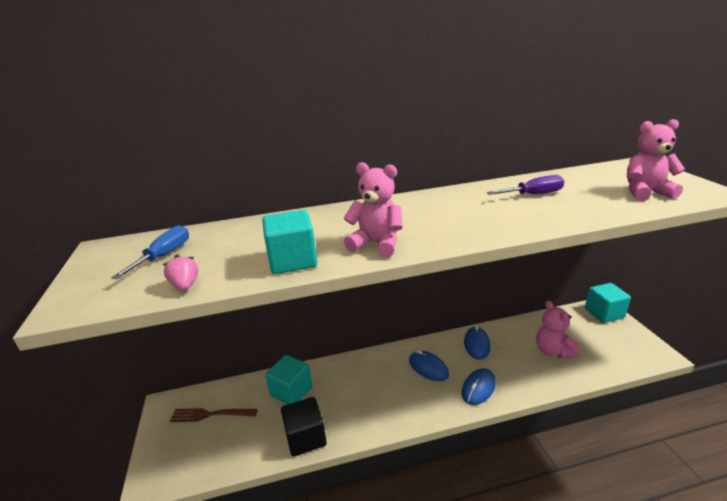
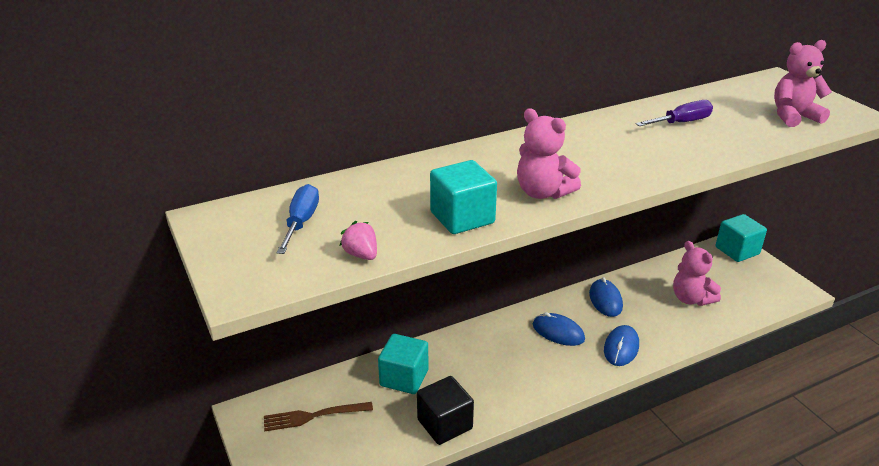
camera: 15 degrees left, 5 degrees up
(376, 244) = (543, 192): pink teddy bear -> pink teddy bear turned 150 degrees counterclockwise

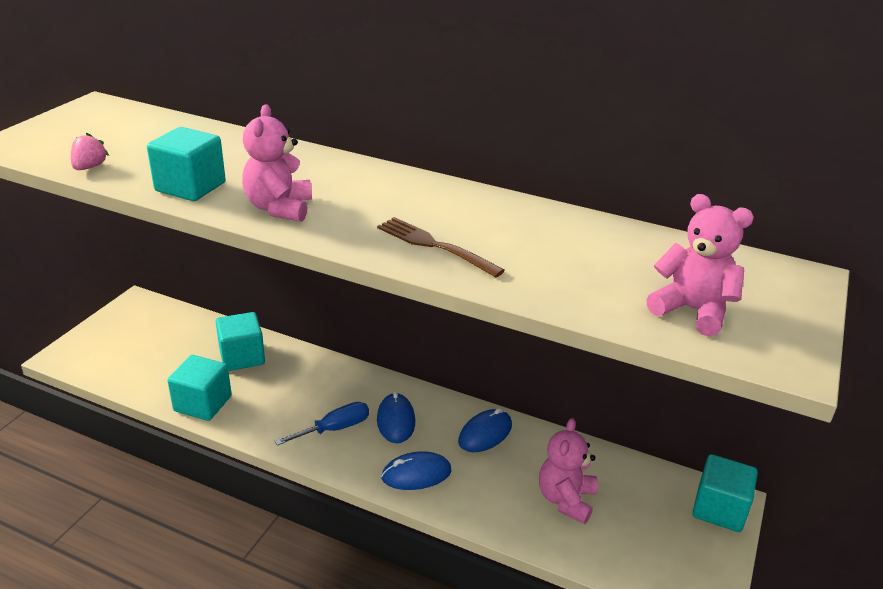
camera: 50 degrees right, 0 degrees up
(301, 222) = (120, 133): blue screwdriver -> blue screwdriver (334, 429)
(313, 416) = (158, 333): brown fork -> brown fork (434, 246)
(445, 424) = (203, 403): black cube -> turquoise cube
(681, 123) = (549, 241): purple screwdriver -> none

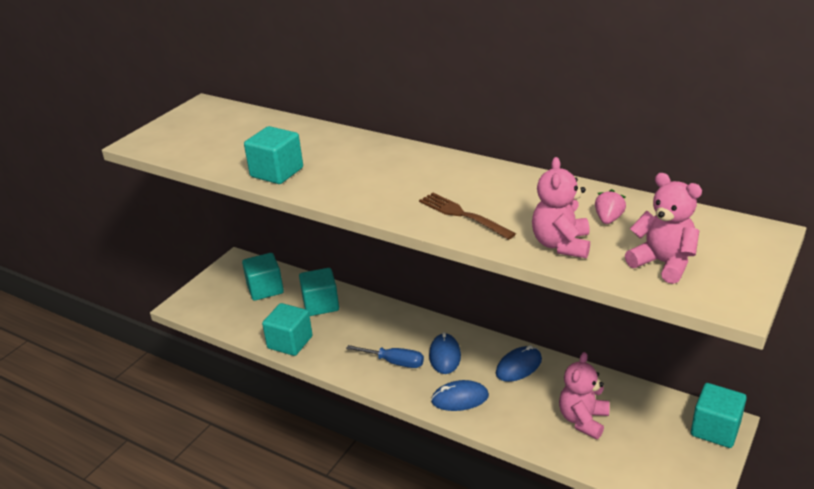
camera: 10 degrees right, 0 degrees up
(89, 167) = (201, 159): pink strawberry -> pink strawberry (608, 219)
(172, 337) = (265, 289): none -> turquoise cube
(279, 208) = (344, 188): pink teddy bear -> pink teddy bear (561, 245)
(334, 429) = (394, 362): blue screwdriver -> blue screwdriver turned 45 degrees clockwise

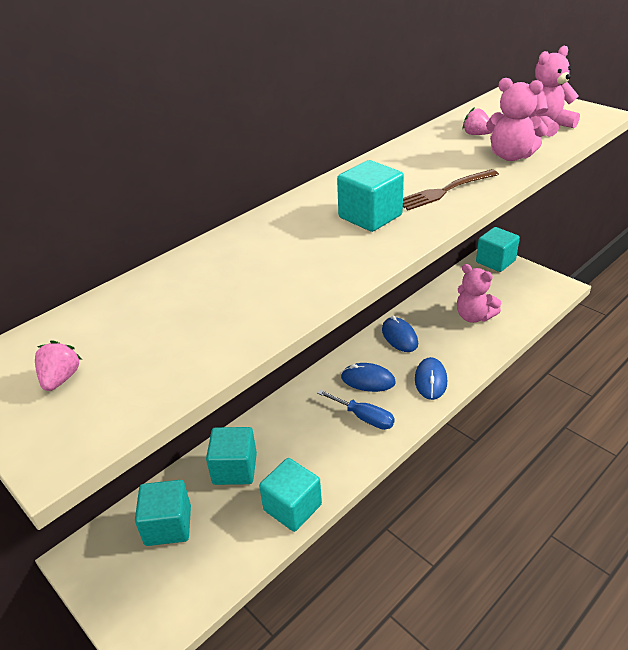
camera: 75 degrees left, 5 degrees up
(195, 127) = (61, 379): none -> pink strawberry
(277, 172) = (281, 299): turquoise cube -> turquoise cube (370, 216)
(394, 362) = (364, 418): blue screwdriver -> blue screwdriver turned 90 degrees clockwise

